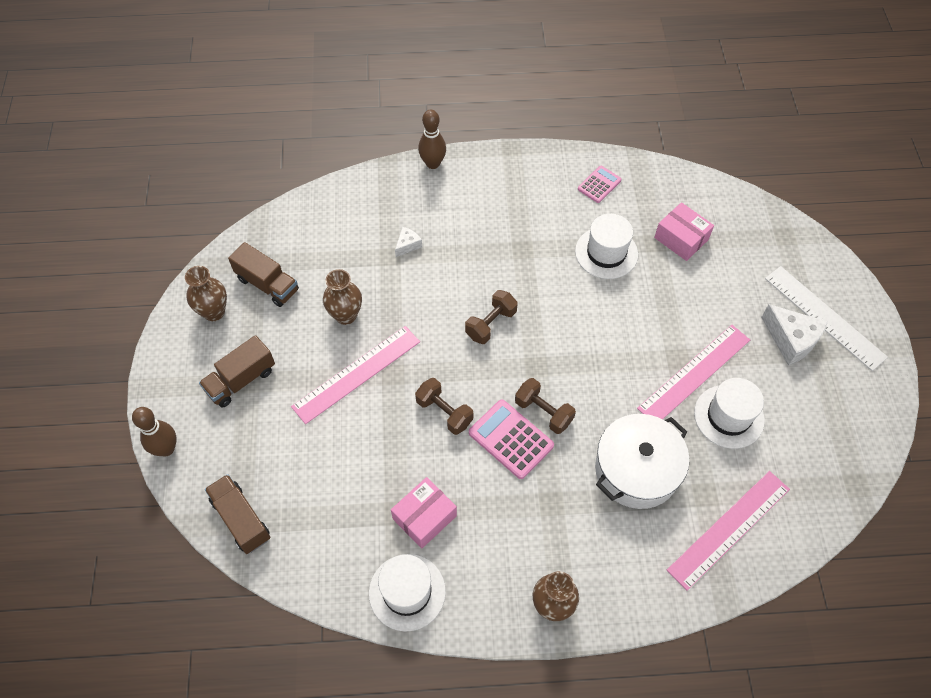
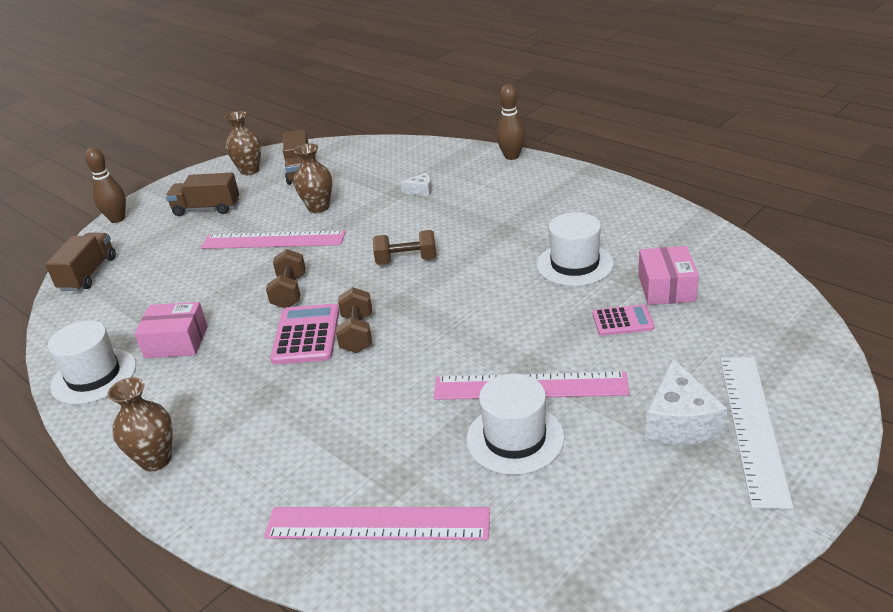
camera: 50 degrees right, 25 degrees down
(599, 184) = (637, 220): pink calculator -> pink calculator (622, 321)
(636, 470) = (367, 419): white pot -> none

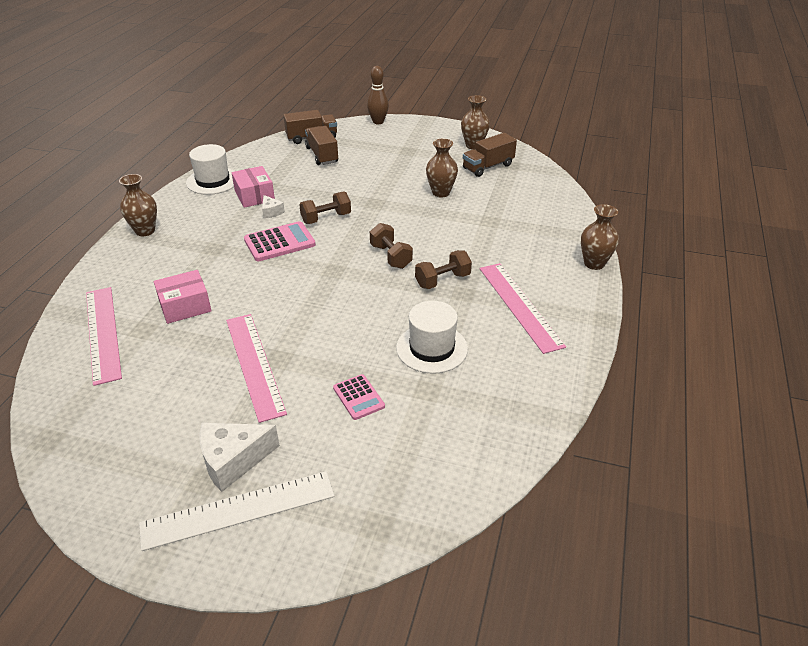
camera: 60 degrees right, 5 degrees up
(207, 208) = (411, 148): brown truck -> brown truck (322, 155)
(273, 240) = (385, 189): pink ruler -> pink ruler (519, 306)
(357, 334) = (289, 263): brown dumbbell -> brown dumbbell (442, 280)
(420, 191) = (498, 232): white cheese -> white cheese (271, 212)
(511, 156) = (594, 264): brown bowling pin -> brown vase
(515, 438) = (194, 372): white hat -> none
(666, 288) = (422, 415): pink box -> pink box (185, 306)

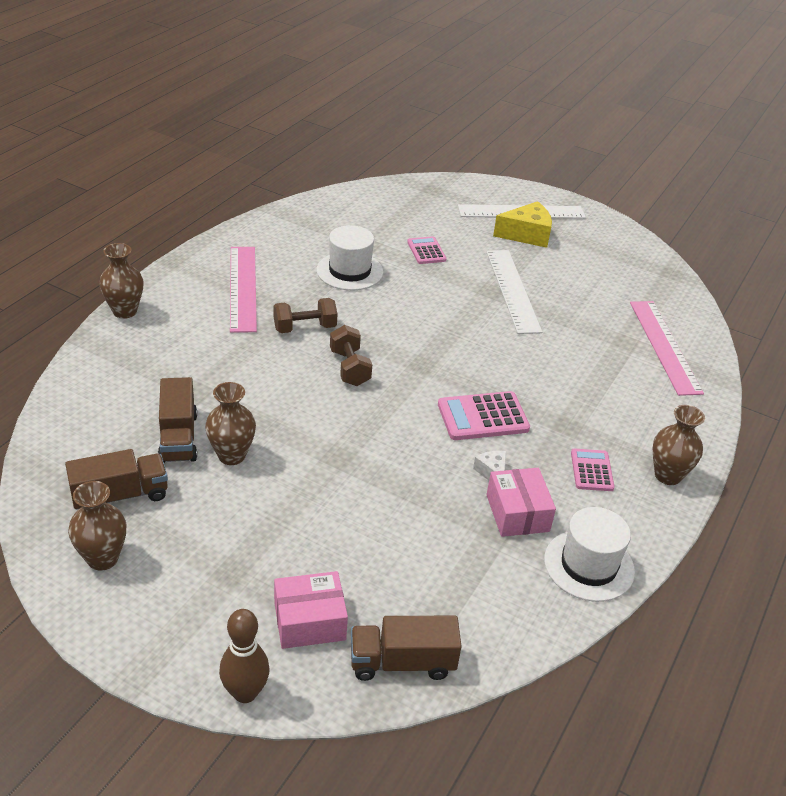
camera: 170 degrees left, 0 degrees up
(185, 306) = (587, 357): pink box -> pink box (309, 621)
(201, 224) = (591, 470): none -> pink calculator
(233, 461) = (527, 235): white cheese -> yellow cheese
(254, 364) = (513, 290): pink ruler -> white ruler
(322, 155) = (393, 596): brown truck -> brown truck (178, 437)
(326, 218) = (415, 444): brown dumbbell -> none

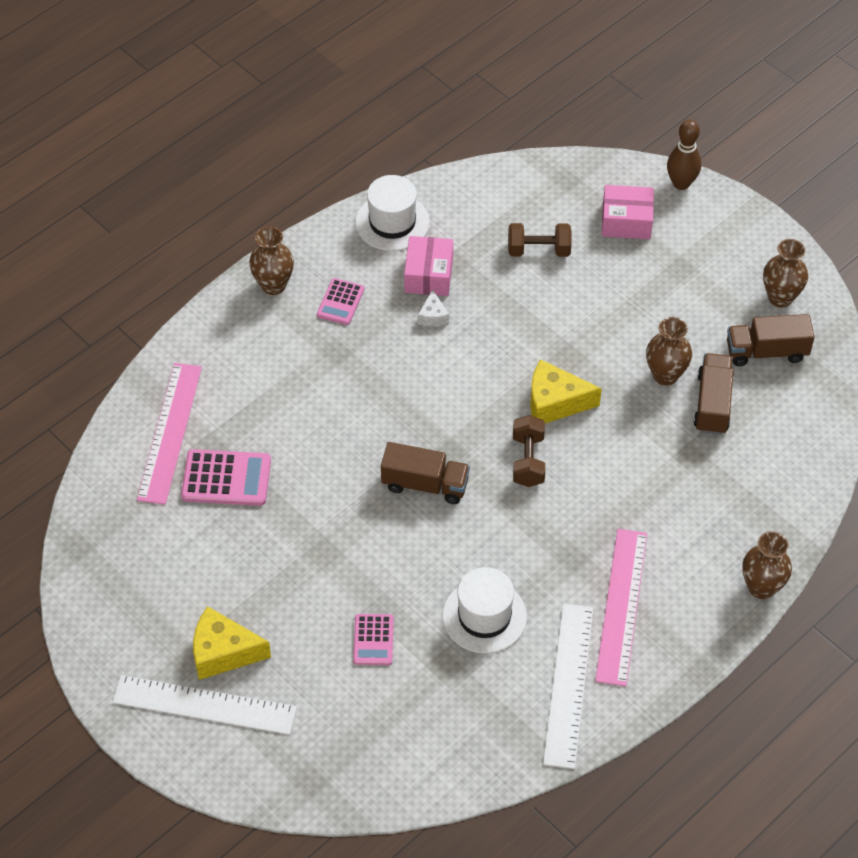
camera: 160 degrees left, 15 degrees up
(305, 328) = (562, 527): brown dumbbell -> brown dumbbell (538, 250)
(339, 415) = (555, 402): none -> yellow cheese
(402, 662) = (566, 182): brown truck -> brown truck (425, 484)
(483, 417) = (414, 376): pink calculator -> pink calculator (226, 478)
(513, 290) = (296, 548): white ruler -> white ruler (568, 684)

